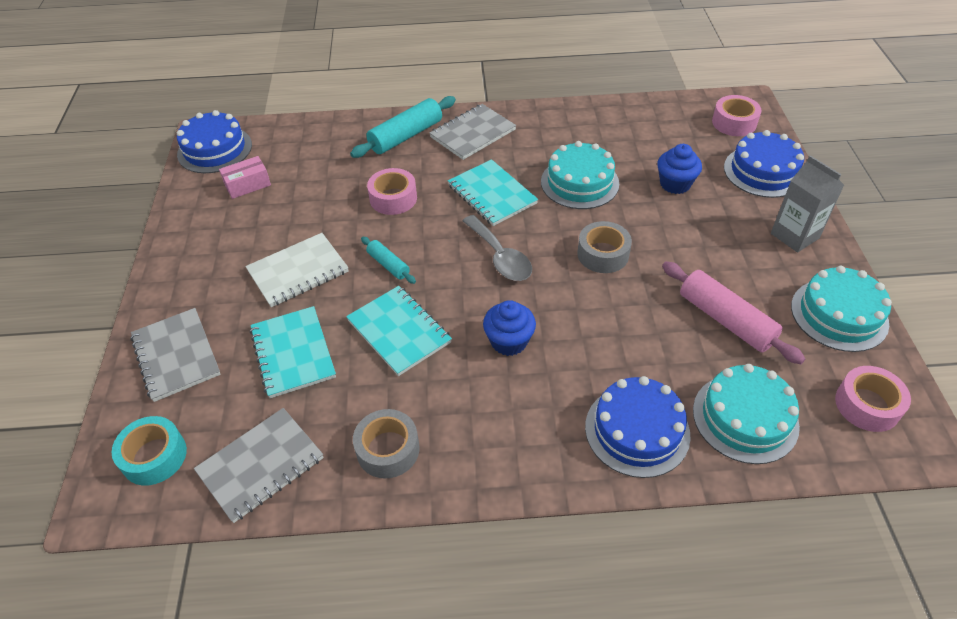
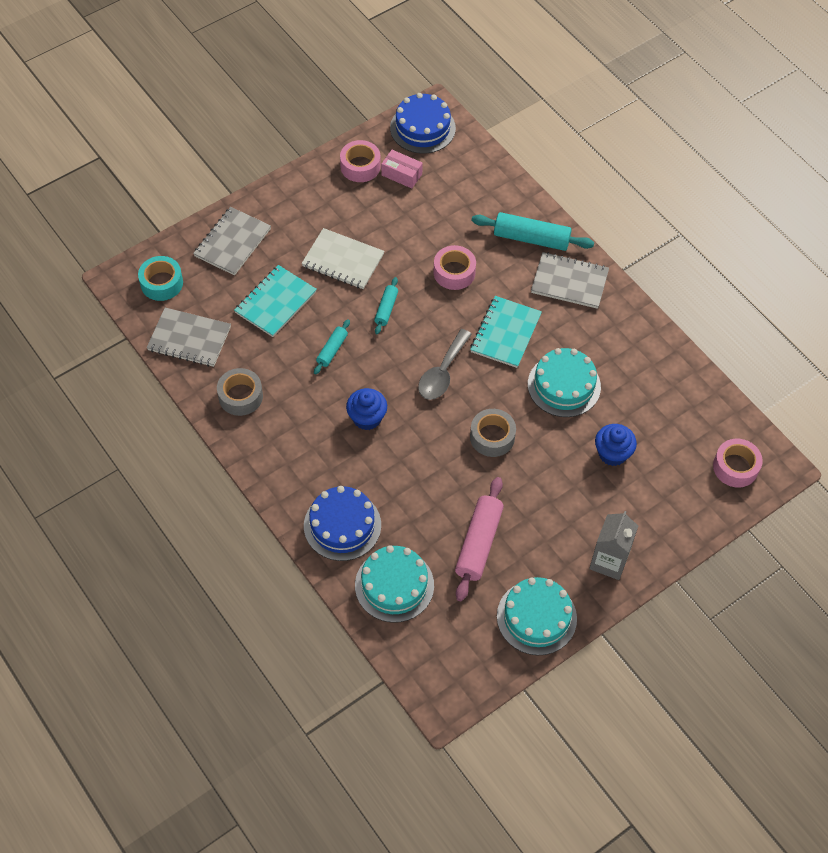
camera: 55 degrees right, 10 degrees up
(399, 331) = (332, 350): turquoise notebook -> turquoise rolling pin
(763, 171) = (679, 513): blue cake -> none
(867, 405) = (455, 658): pink tape -> pink tape (360, 166)

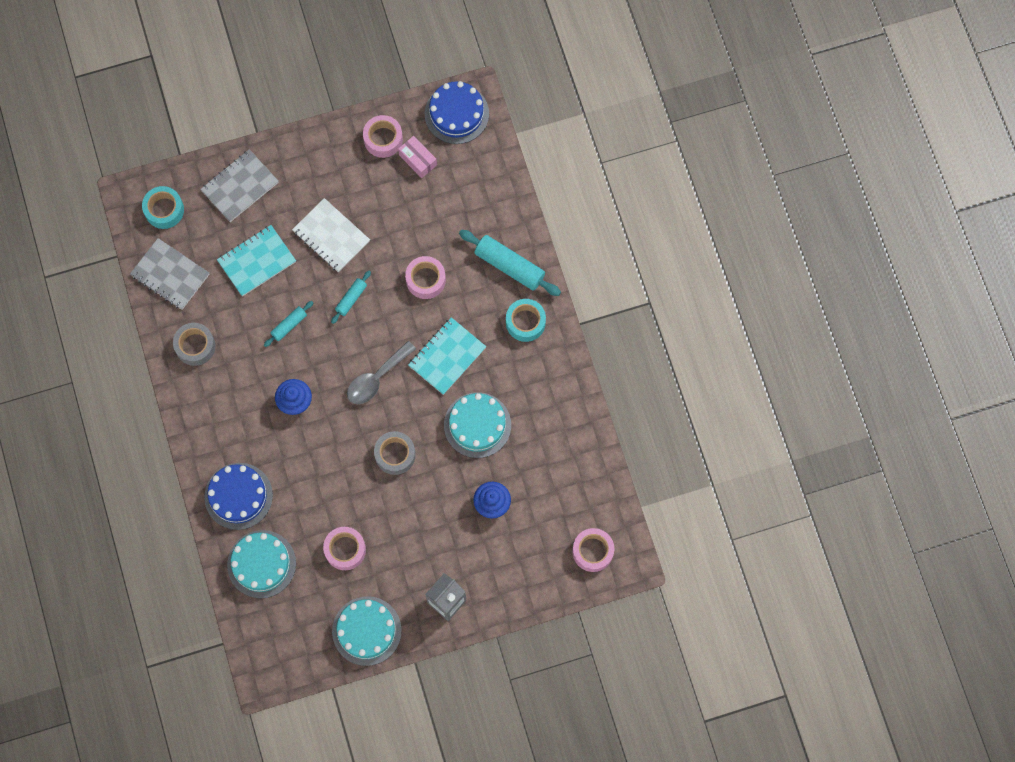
camera: 20 degrees right, 15 degrees up
(479, 543) = (345, 550): pink rolling pin -> pink tape
(569, 282) = (525, 322): grey notebook -> turquoise tape

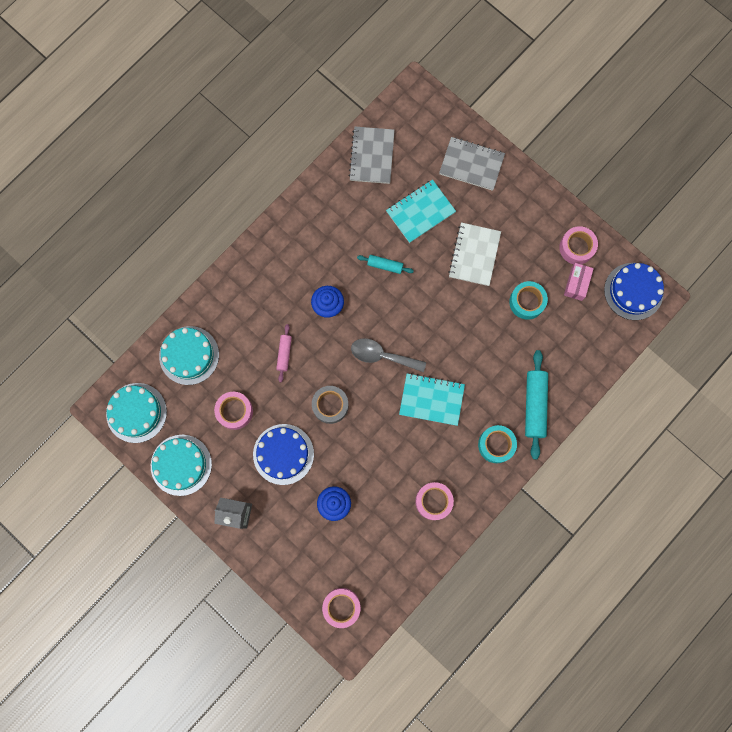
camera: 60 degrees right, 5 degrees up
(164, 210) = (419, 121): turquoise tape -> turquoise tape (527, 302)
(195, 346) = (328, 207): grey tape -> none
(238, 496) = (231, 307): blue cake -> blue cake (283, 454)
(257, 261) = (420, 212): turquoise notebook -> turquoise notebook turned 60 degrees counterclockwise
(317, 470) = (284, 354): none -> pink rolling pin
(351, 298) = (434, 299): turquoise rolling pin -> none
(425, 280) = (483, 347): pink tape -> pink tape (433, 501)
(477, 425) = (391, 455): turquoise cake -> turquoise cake (136, 412)

